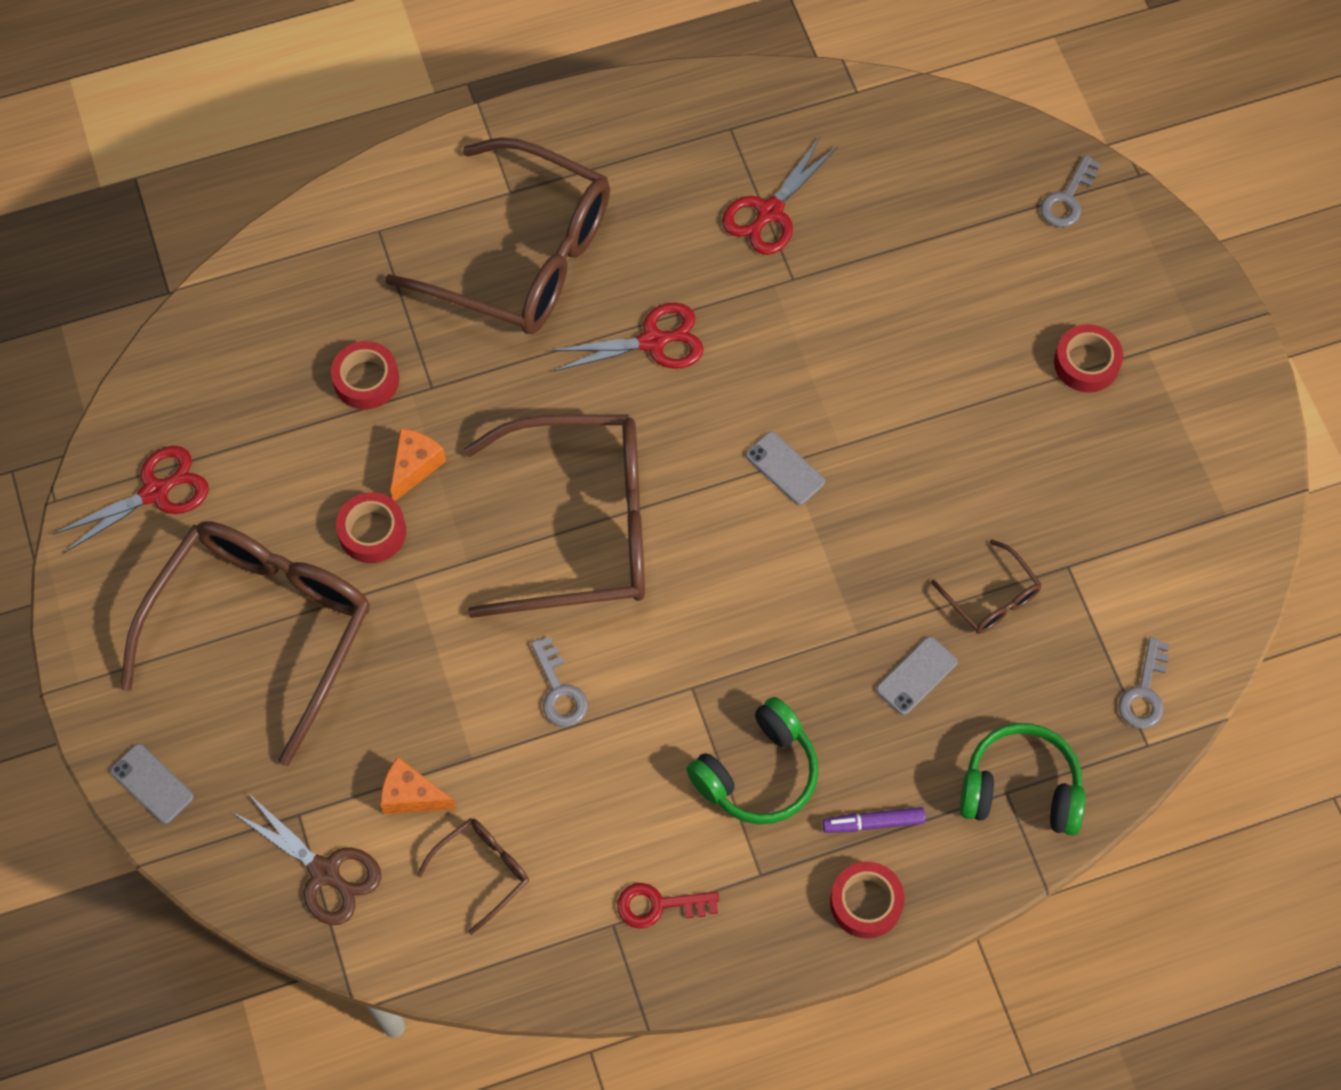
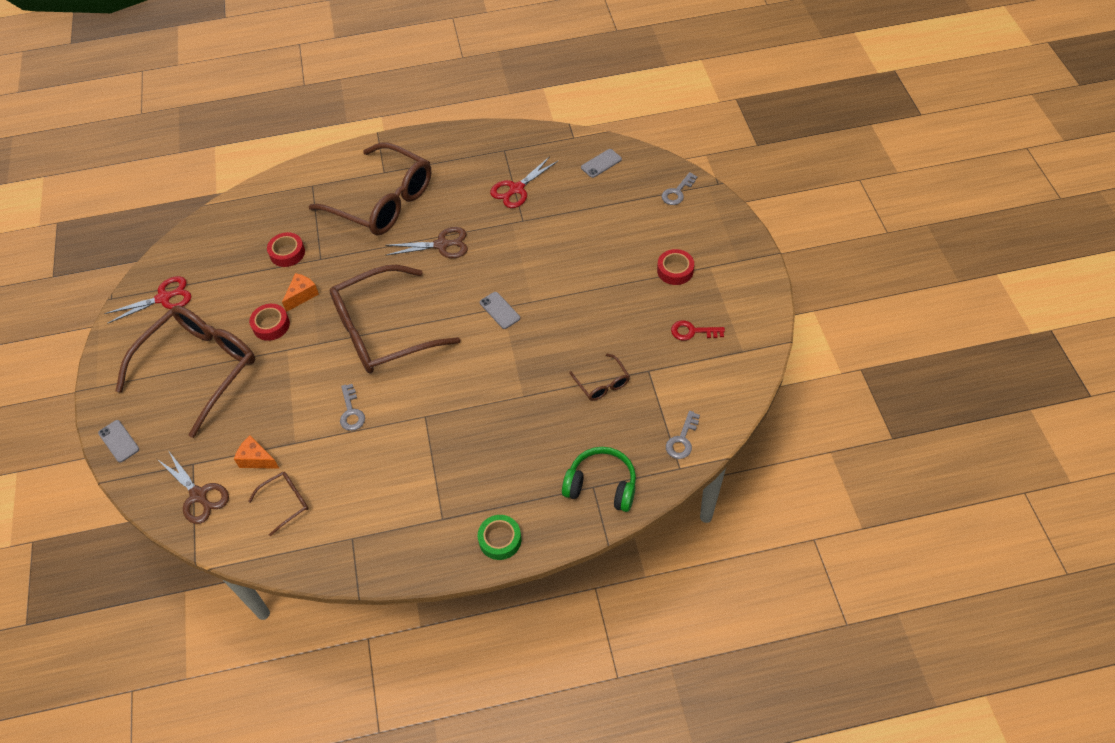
camera: 10 degrees right, 10 degrees down
(581, 527) = (383, 331): brown glasses -> brown glasses turned 150 degrees clockwise
(653, 341) = (442, 245): red scissors -> brown scissors
(659, 905) = (380, 530): red key -> red key (692, 331)
(758, 773) = (452, 464): green headphones -> none
(866, 903) = (500, 540): red tape -> green tape
(873, 823) = (512, 496): purple marker -> none
(916, 676) = (552, 420): grey phone -> grey phone (601, 163)

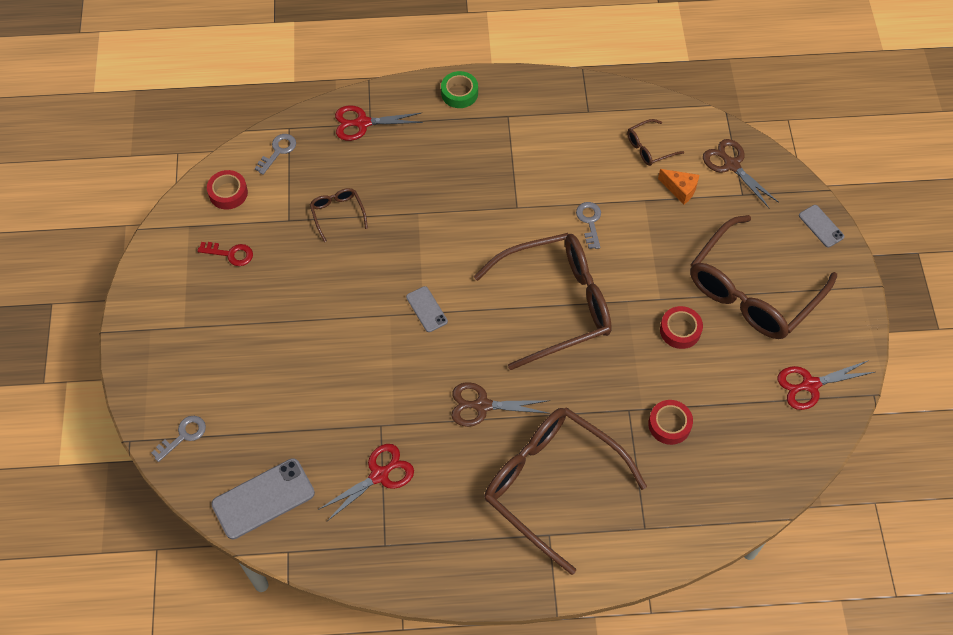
camera: 175 degrees left, 5 degrees up
(302, 295) = (647, 363): orange cheese -> none
(601, 163) = (263, 498): grey phone -> grey phone, size x1.83
(601, 485) = (362, 123): green headphones -> red scissors
(675, 270) = (223, 328): red tape -> red tape (228, 193)

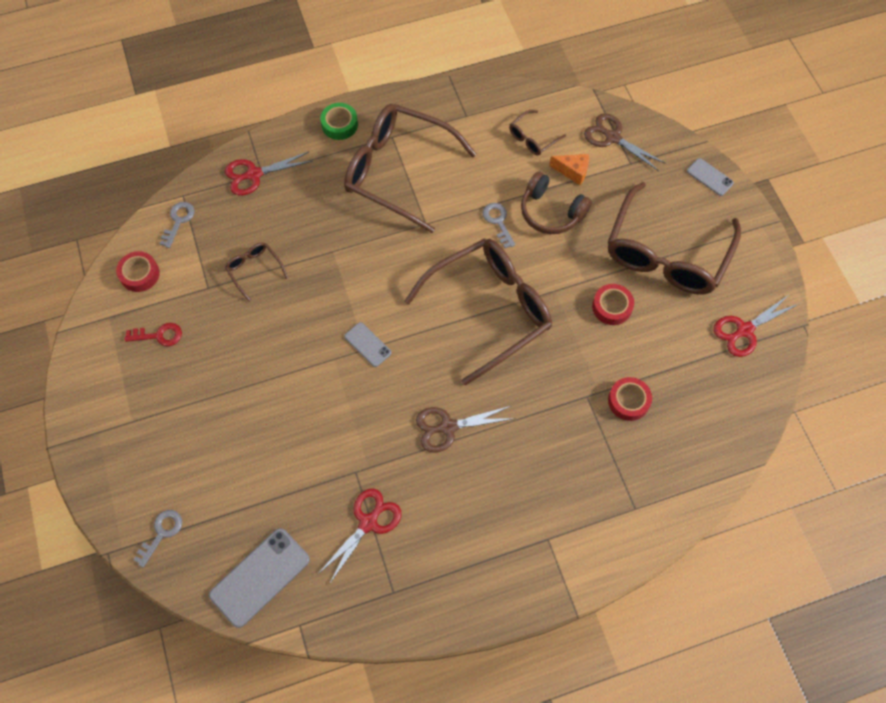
camera: 15 degrees left, 5 degrees up
(551, 485) = (536, 489): brown glasses -> brown glasses (398, 171)
(646, 224) = (551, 212): none -> brown headphones

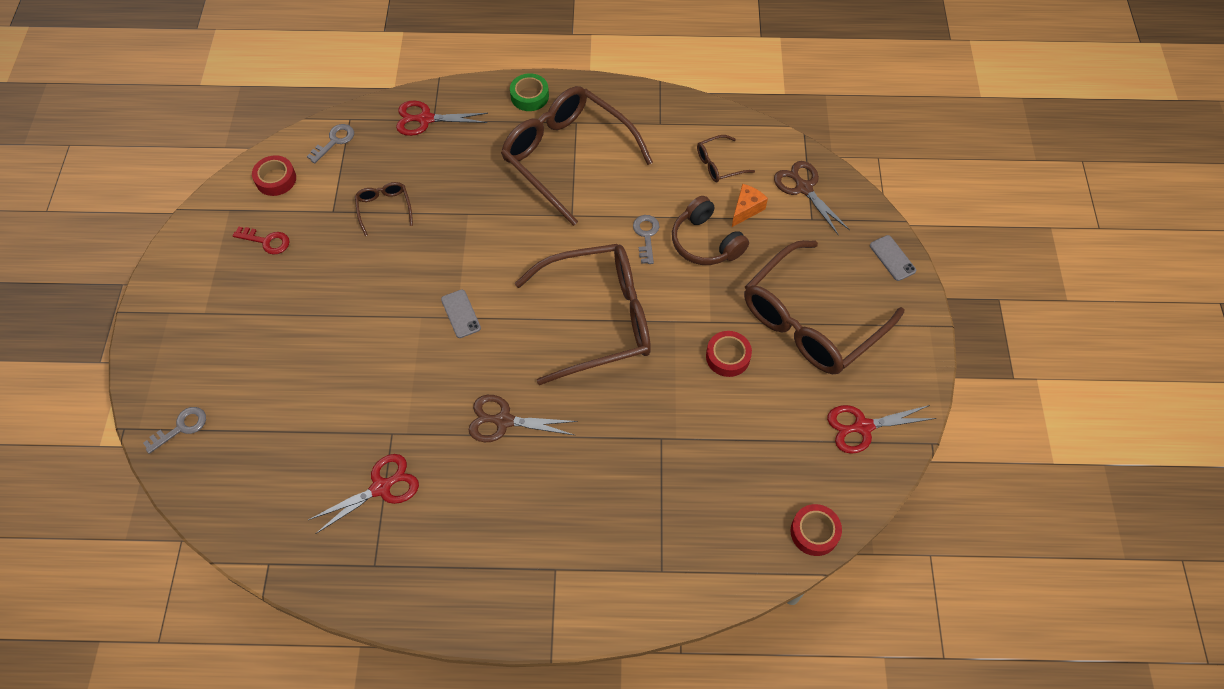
camera: 20 degrees right, 5 degrees down
(260, 577) = (252, 503): grey phone -> none
(572, 171) = (746, 209): orange cheese -> orange cheese turned 90 degrees counterclockwise
(628, 401) = (703, 458): red tape -> red tape (814, 532)

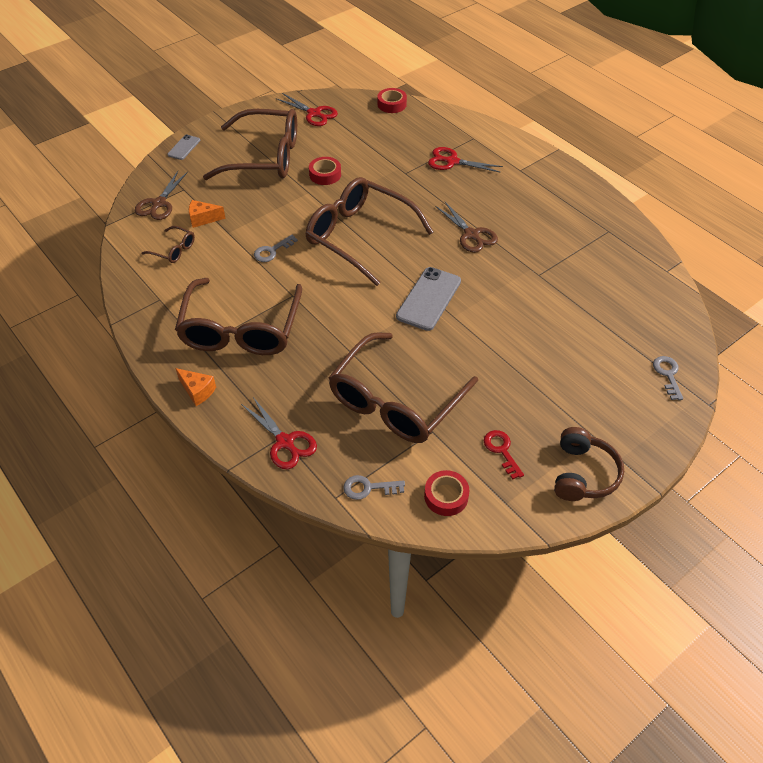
camera: 130 degrees left, 10 degrees down
(181, 427) = (668, 375): grey key -> grey key turned 75 degrees clockwise
(381, 487) = (571, 257): red scissors -> red scissors (452, 161)
(384, 208) = (395, 401): brown glasses -> brown glasses, size x2.37
(461, 314) = (428, 299): grey phone -> grey phone, size x1.83
(529, 96) = (197, 391): green tape -> orange cheese
(705, 242) = (250, 223): brown headphones -> brown headphones (583, 474)

